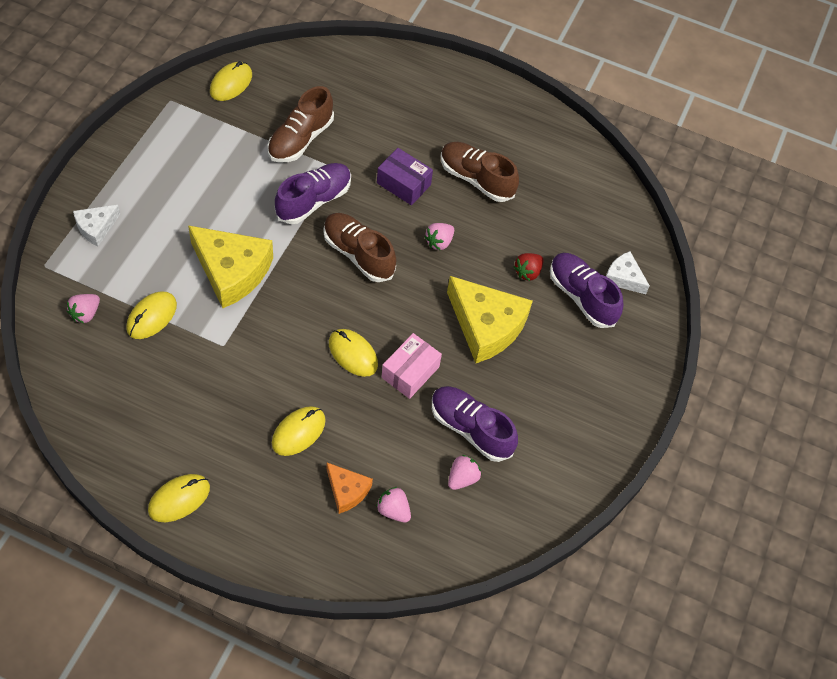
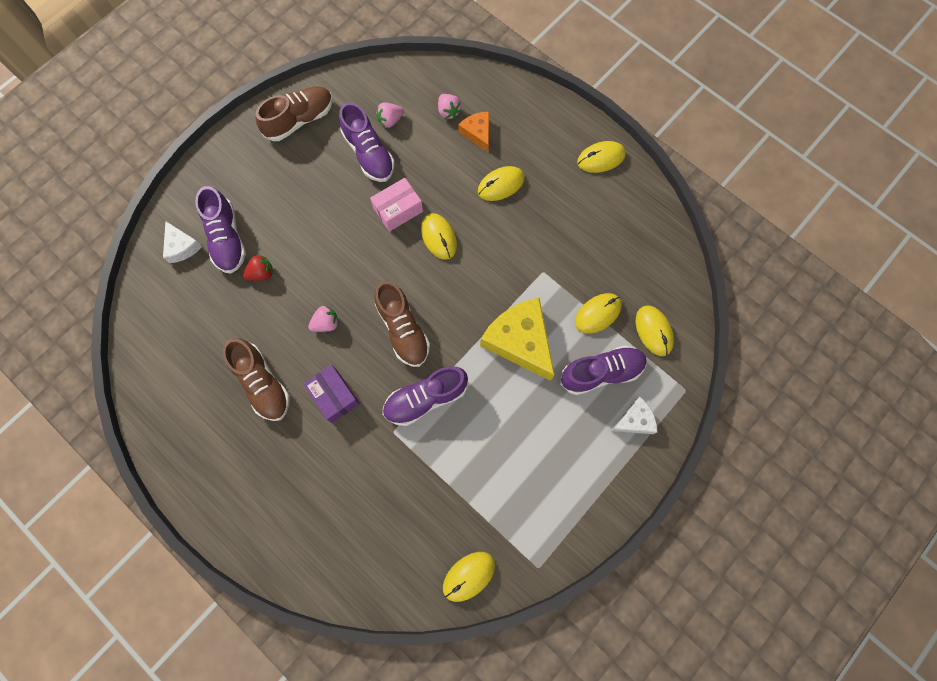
camera: 155 degrees left, 15 degrees up
(85, 314) = (653, 331): pink strawberry -> yellow mouse
(138, 261) = (601, 373): none -> purple shoe
(300, 139) = (416, 478): brown shoe -> brown shoe (300, 120)
(486, 326) = (320, 233): yellow cheese -> none

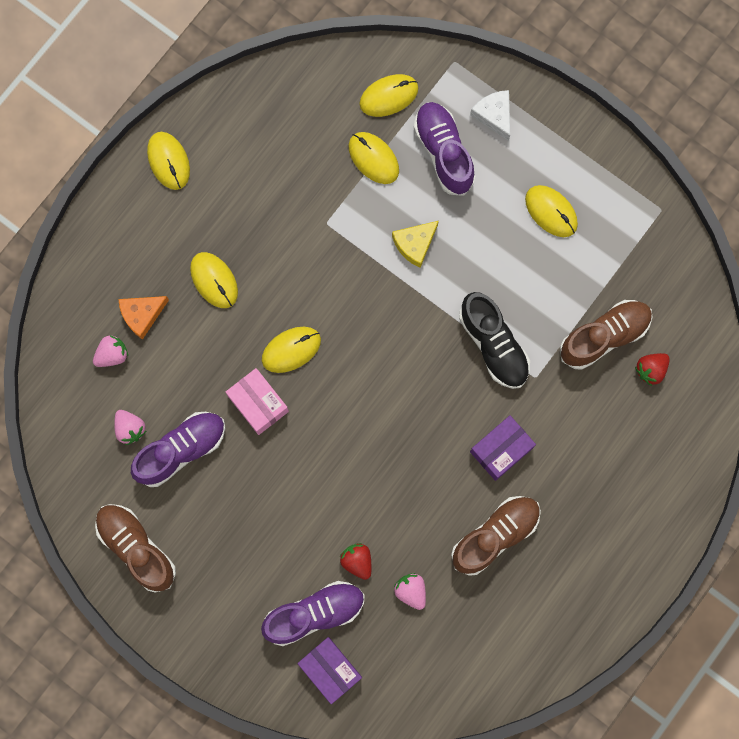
camera: 95 degrees left, 5 degrees up
(182, 247) = (330, 670): white cheese -> purple box
(326, 323) = (414, 472): pink strawberry -> pink strawberry (411, 591)
(387, 538) = (651, 370): none -> red strawberry
(403, 329) = (413, 380): brown shoe -> brown shoe (604, 336)
(425, 398) = (493, 345): purple shoe -> black shoe
(468, 576) = (678, 280): yellow mouse -> yellow mouse (551, 212)
(520, 341) = (415, 244): yellow cheese -> yellow cheese, size x0.52

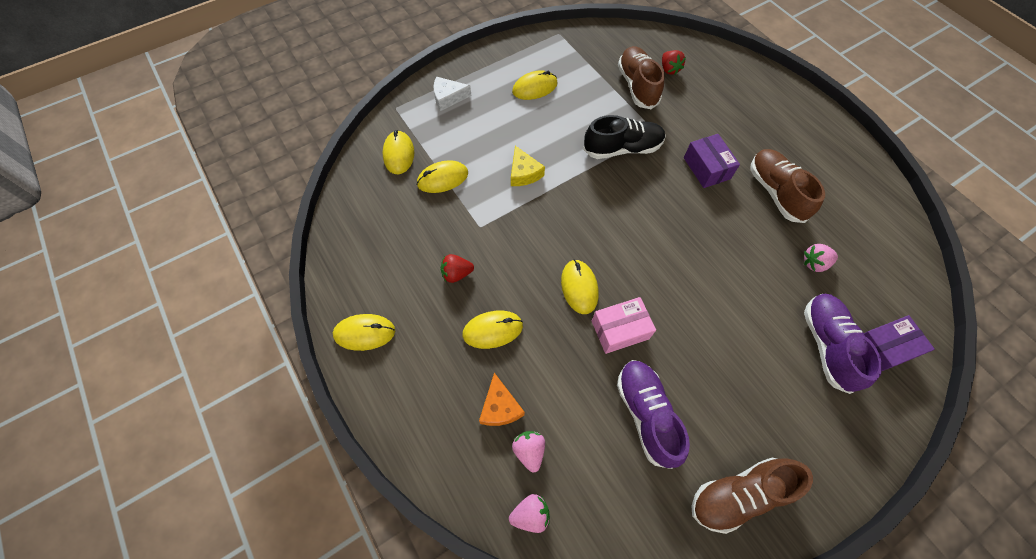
camera: 70 degrees left, 15 degrees down
(130, 428) = (611, 458): pink strawberry -> pink strawberry (530, 514)
(357, 561) = (782, 295): red strawberry -> red strawberry (456, 273)
(443, 152) = (460, 134): purple shoe -> none

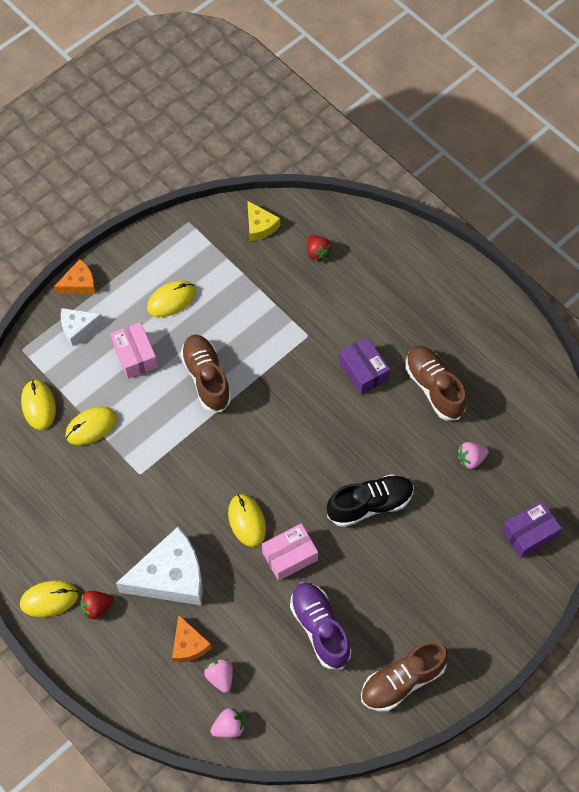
camera: 10 degrees left, 0 degrees up
(456, 273) = (125, 527): red strawberry -> red strawberry (96, 607)
(457, 65) = (79, 283): none -> orange cheese
(492, 330) = (170, 576): yellow mouse -> white cheese
(495, 126) = (135, 355): none -> pink box
(524, 173) = (175, 407): yellow cheese -> yellow cheese (260, 226)
(622, 149) = (274, 361): black shoe -> black shoe (370, 504)
(637, 86) = (284, 280): brown shoe -> brown shoe (206, 378)
(826, 345) = (480, 538): purple shoe -> none

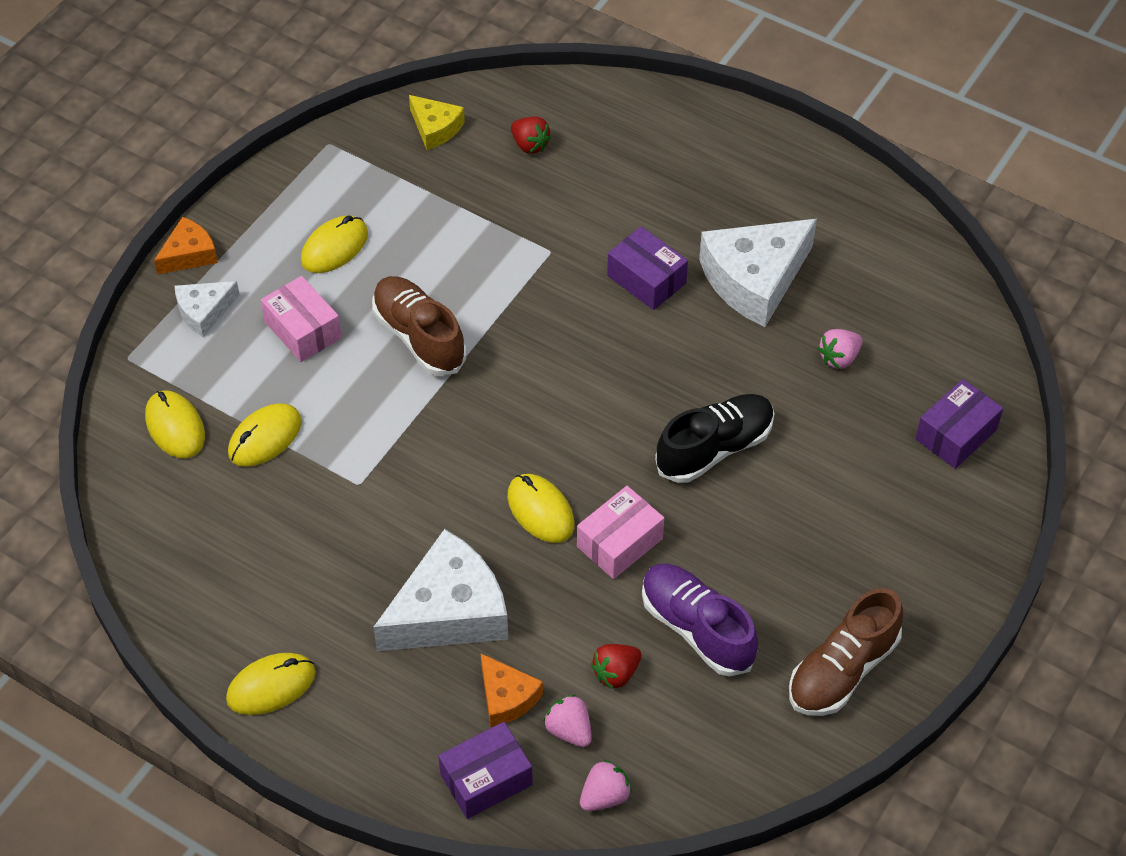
camera: 15 degrees left, 10 degrees down
(96, 607) = (349, 679): red strawberry -> red strawberry (616, 673)
(160, 696) = (486, 779): none -> purple box
(434, 388) = (754, 279): brown shoe -> white cheese

